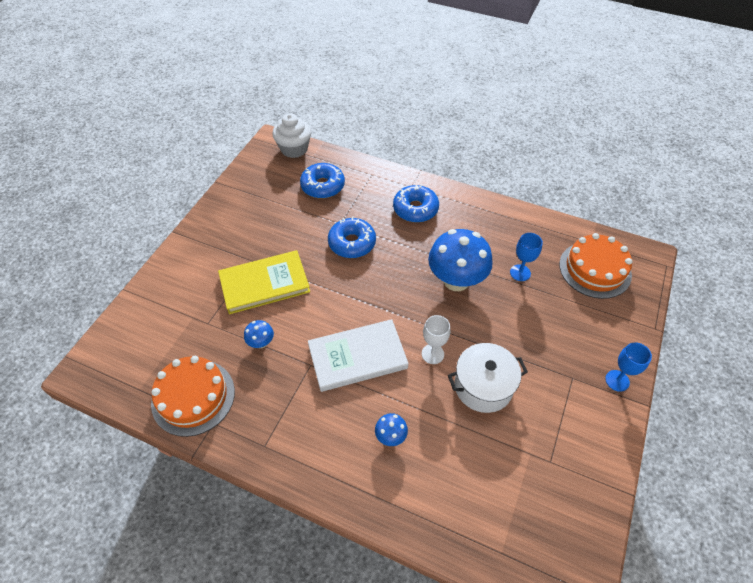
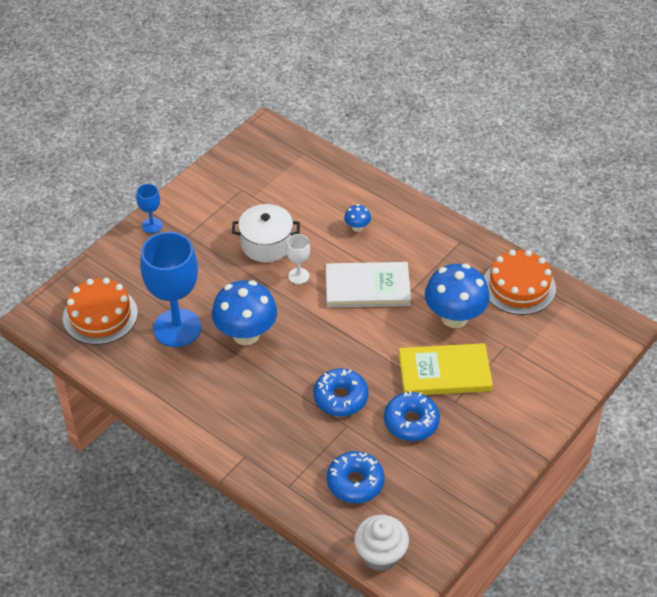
camera: 165 degrees left, 5 degrees down
(261, 342) = (454, 317): blue mushroom -> blue mushroom, size x2.26
(415, 209) = (253, 424): blue donut -> blue donut (411, 422)
(520, 273) = (177, 328): blue goblet -> blue goblet, size x2.21

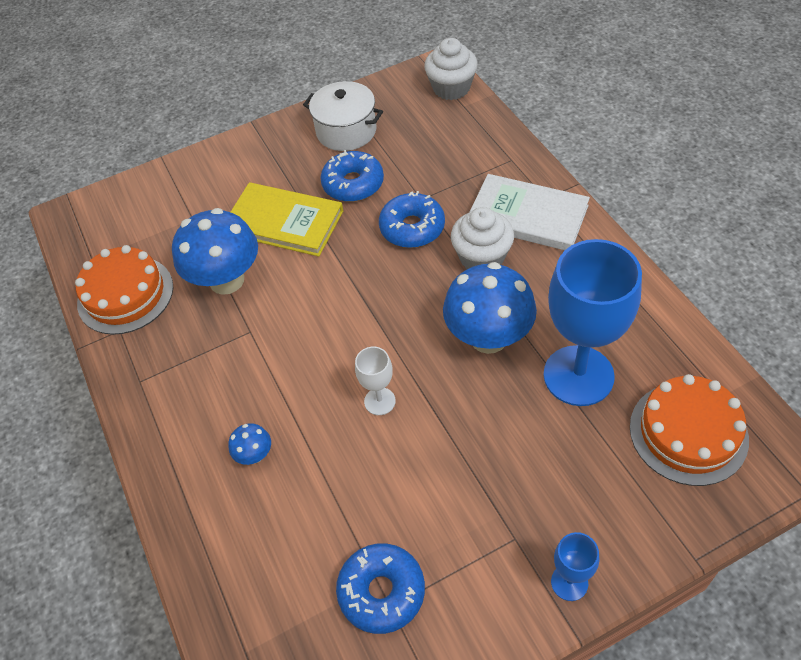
camera: 150 degrees left, 5 degrees up
(266, 244) = (399, 473): white pot -> white pot (346, 131)
(275, 389) = (482, 257): none -> white cupcake
(355, 482) = (442, 146): blue donut -> blue donut (381, 592)
(367, 287) = (301, 353): white book -> white book (527, 216)

